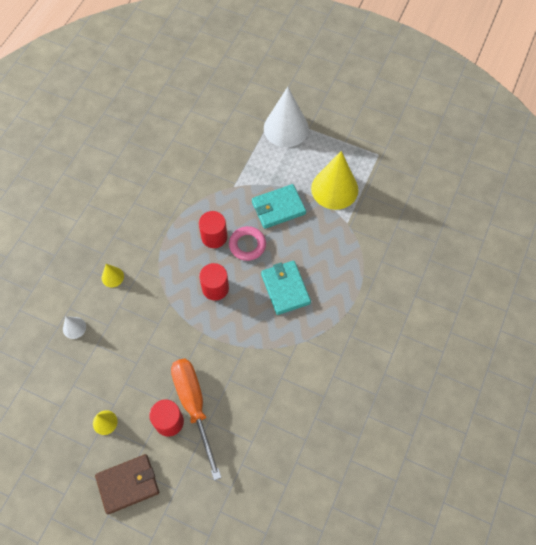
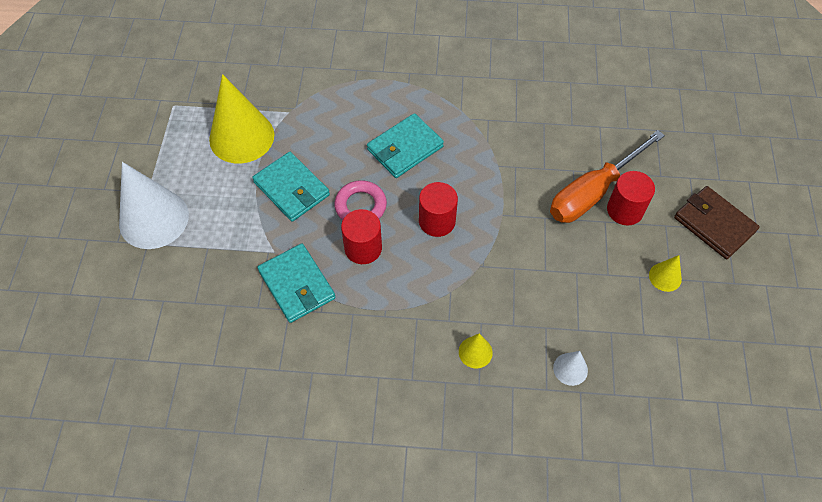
camera: 110 degrees left, 5 degrees down
(204, 193) = (297, 285): none -> turquoise wallet

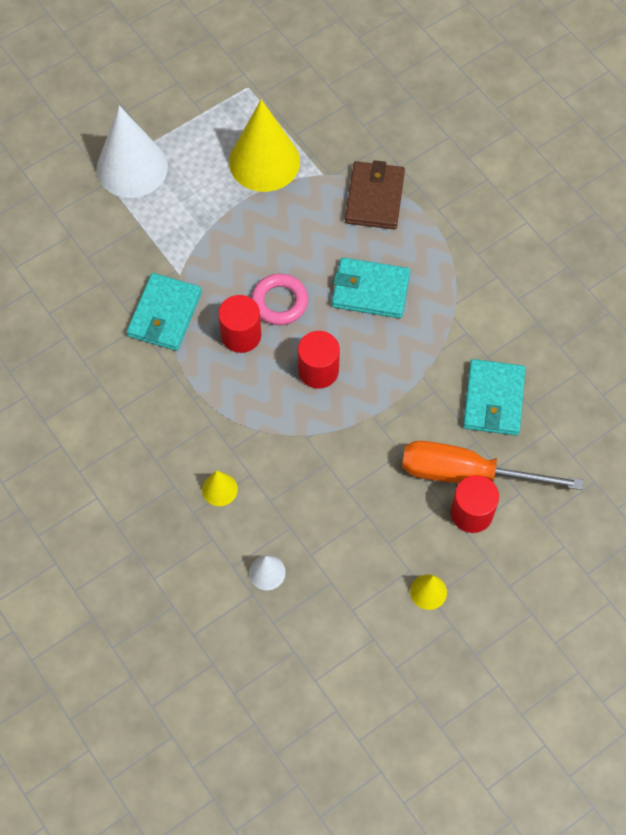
camera: 50 degrees right, 5 degrees up
(292, 189) = (249, 239): turquoise wallet -> turquoise wallet (493, 400)
(714, 224) = (527, 599): brown wallet -> brown wallet (374, 198)

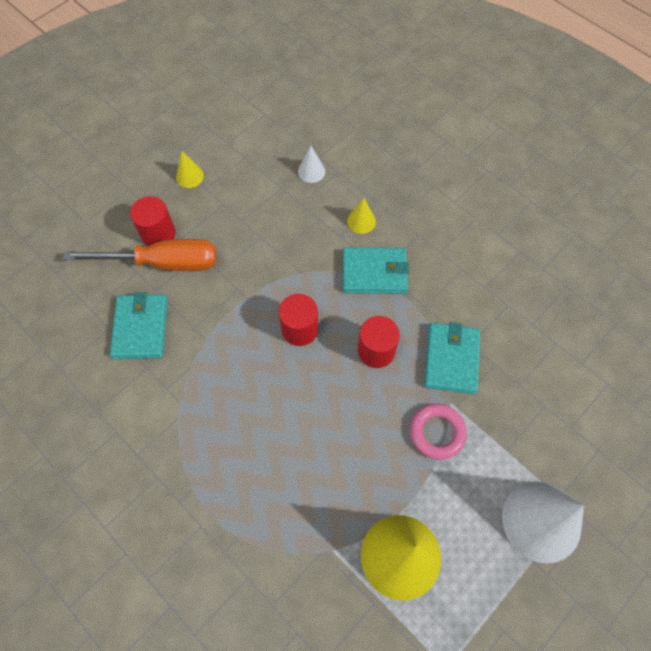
camera: 170 degrees right, 0 degrees up
(279, 302) = (348, 389): pink ring -> pink ring (437, 432)
(370, 290) = (262, 416): turquoise wallet -> turquoise wallet (374, 273)
(374, 198) = (271, 529): brown wallet -> none

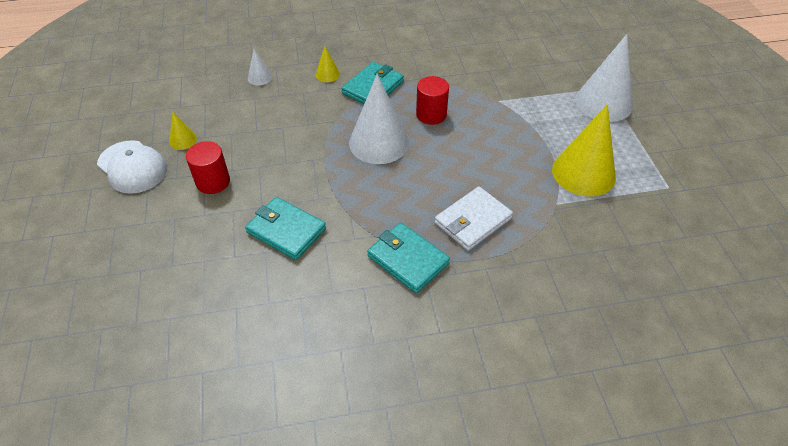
camera: 55 degrees left, 15 degrees down
(135, 167) = (132, 167): none -> white cap
(162, 263) = (242, 191): orange screwdriver -> none
(253, 479) = (473, 221): none -> white wallet
(299, 329) = (379, 142): red cylinder -> white cone
(437, 432) = (513, 116): pink ring -> none
(451, 359) = (468, 85): turquoise wallet -> turquoise wallet (407, 259)

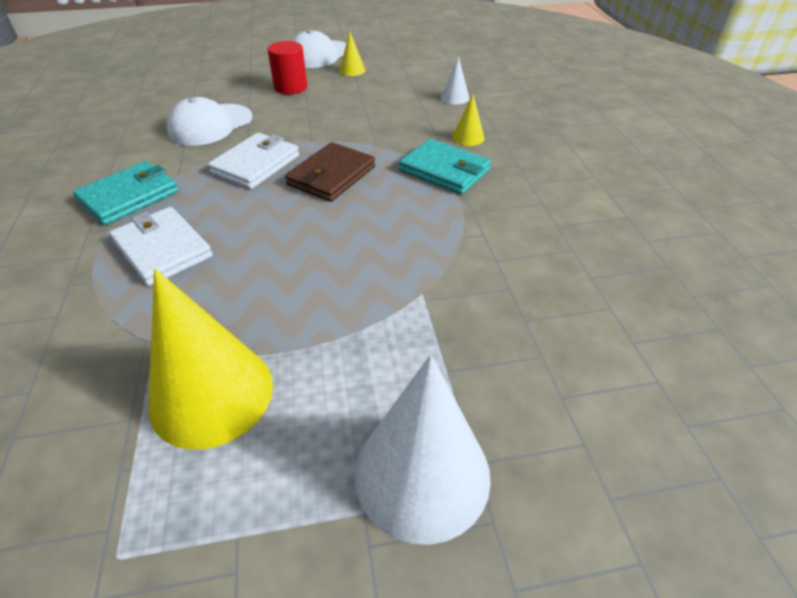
camera: 90 degrees right, 5 degrees down
(286, 230) = (210, 125): turquoise wallet -> white cap
(360, 187) = (256, 164): none -> white wallet
(379, 142) = (331, 176): white cone -> brown wallet
(431, 114) = (385, 219): red cylinder -> none

